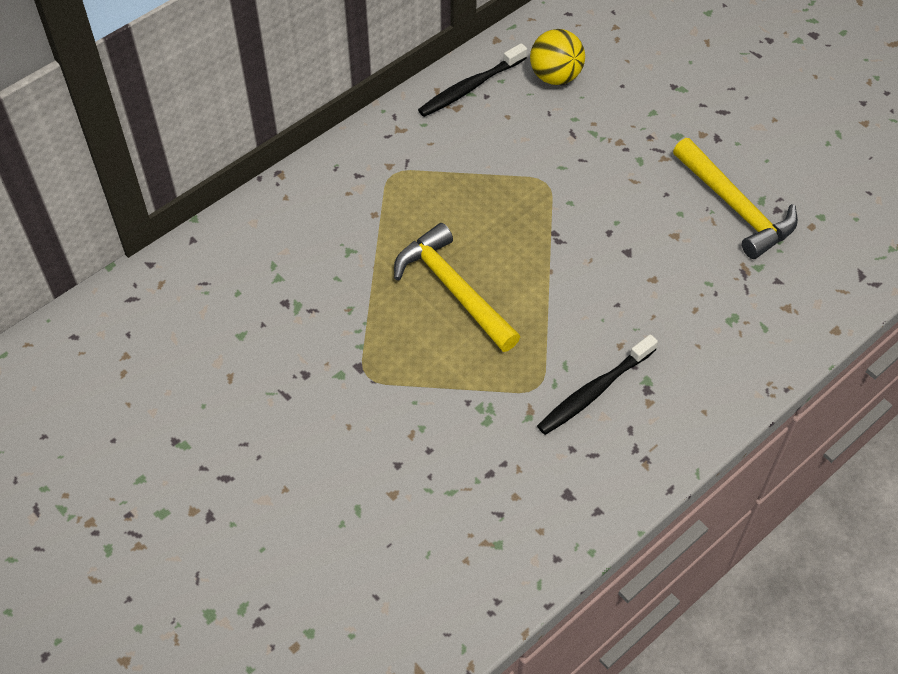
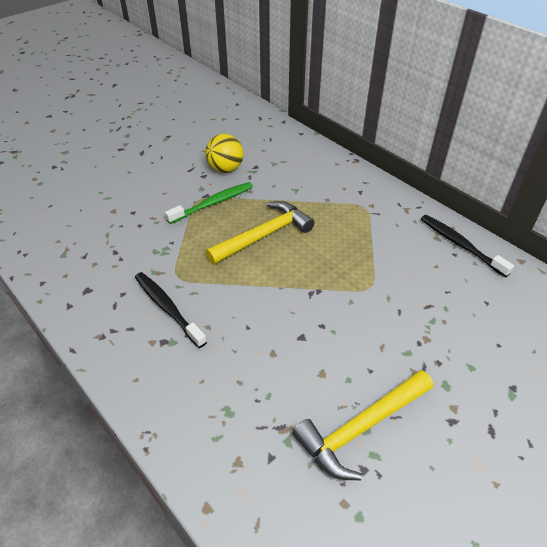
camera: 90 degrees right, 10 degrees down
(379, 355) = (213, 203): none -> green toothbrush
(555, 76) = (492, 297): yellow ball -> yellow ball (225, 169)

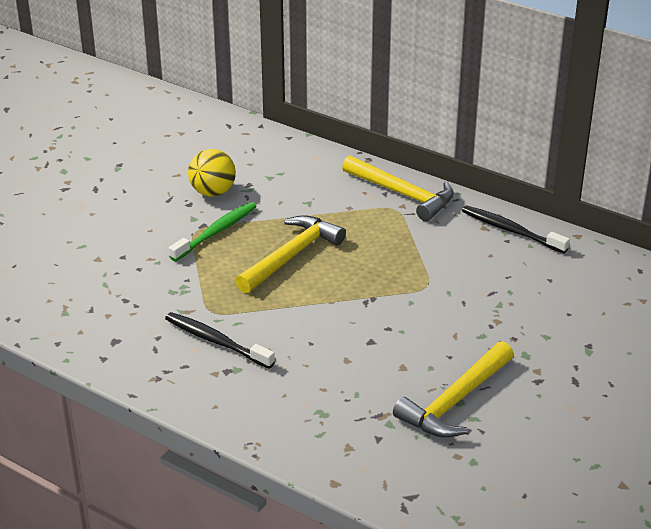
camera: 15 degrees left, 10 degrees down
(374, 195) = (402, 194): none -> yellow hammer

